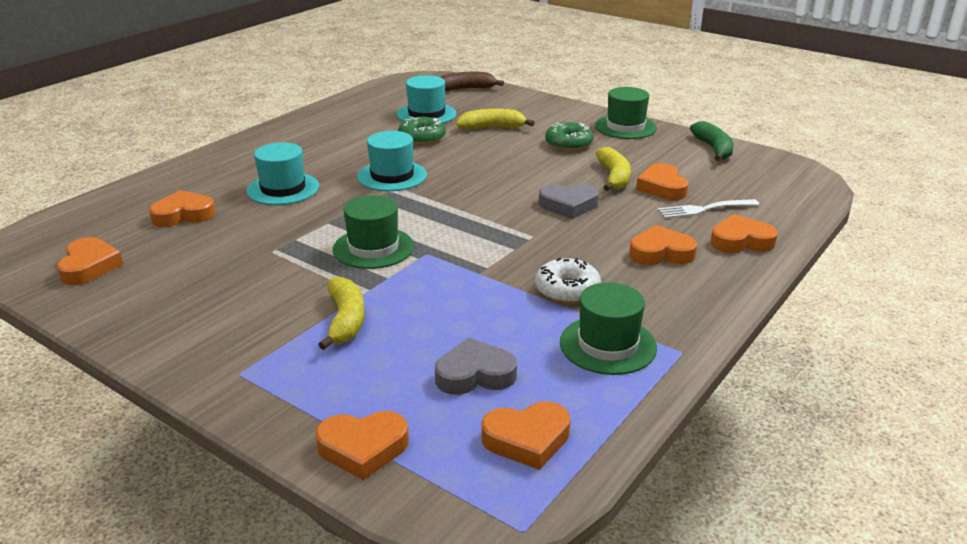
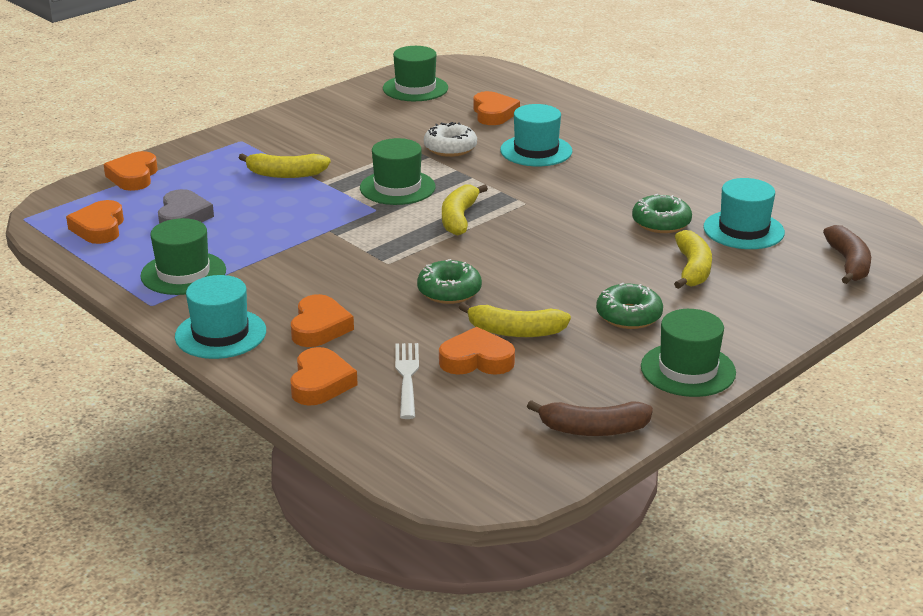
camera: 100 degrees right, 0 degrees up
(89, 266) = (415, 88): orange heart -> green hat
(392, 176) = (553, 201): turquoise hat -> turquoise hat (220, 334)
(434, 212) = (459, 218): none -> yellow banana
(567, 290) = (277, 267): white donut -> white donut (450, 148)
(568, 205) = (449, 291): grey heart -> green donut
(713, 149) = (593, 429): green banana -> brown banana

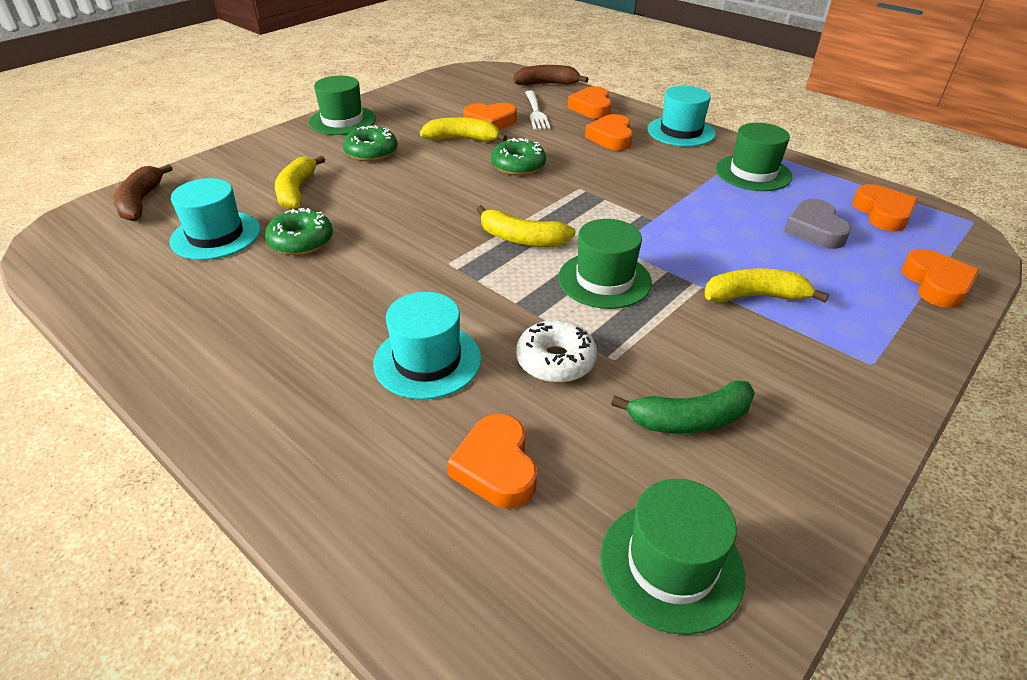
camera: 175 degrees right, 10 degrees up
(377, 124) = (690, 419): none -> green banana
(459, 218) = (522, 239): yellow banana -> yellow banana turned 105 degrees clockwise
(593, 429) = (416, 92): brown banana -> brown banana (547, 84)

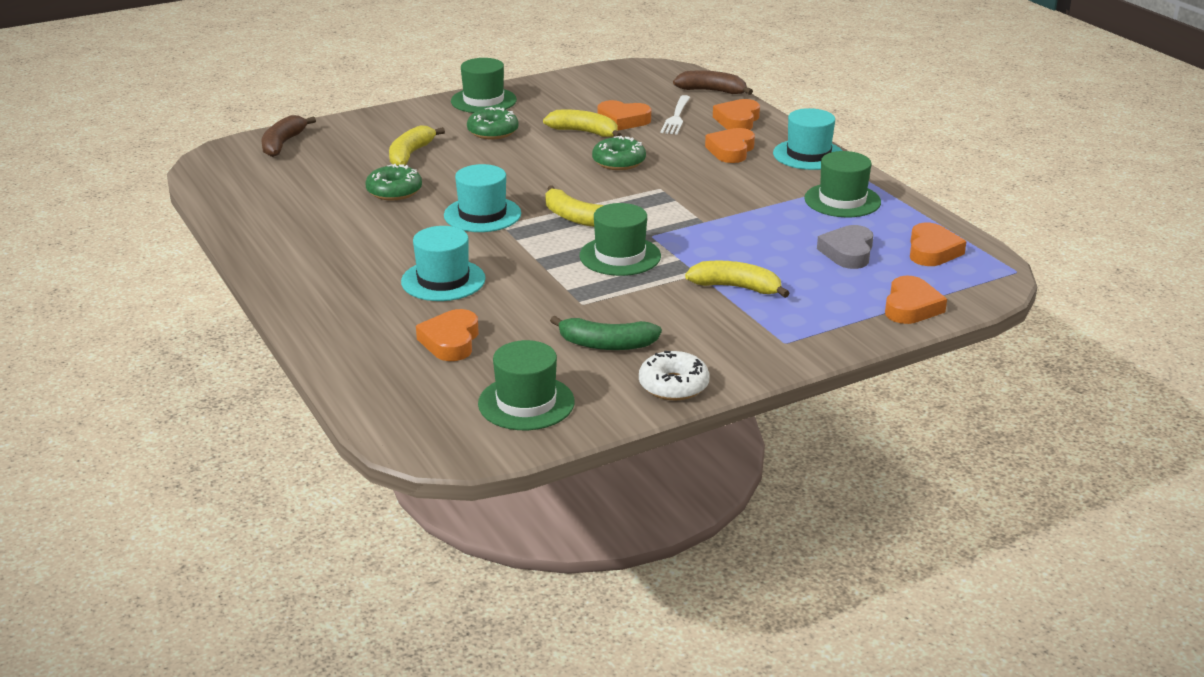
camera: 20 degrees right, 10 degrees down
(216, 235) = (330, 177): turquoise hat -> turquoise hat (482, 214)
(555, 361) = (537, 297): white donut -> white donut (673, 385)

